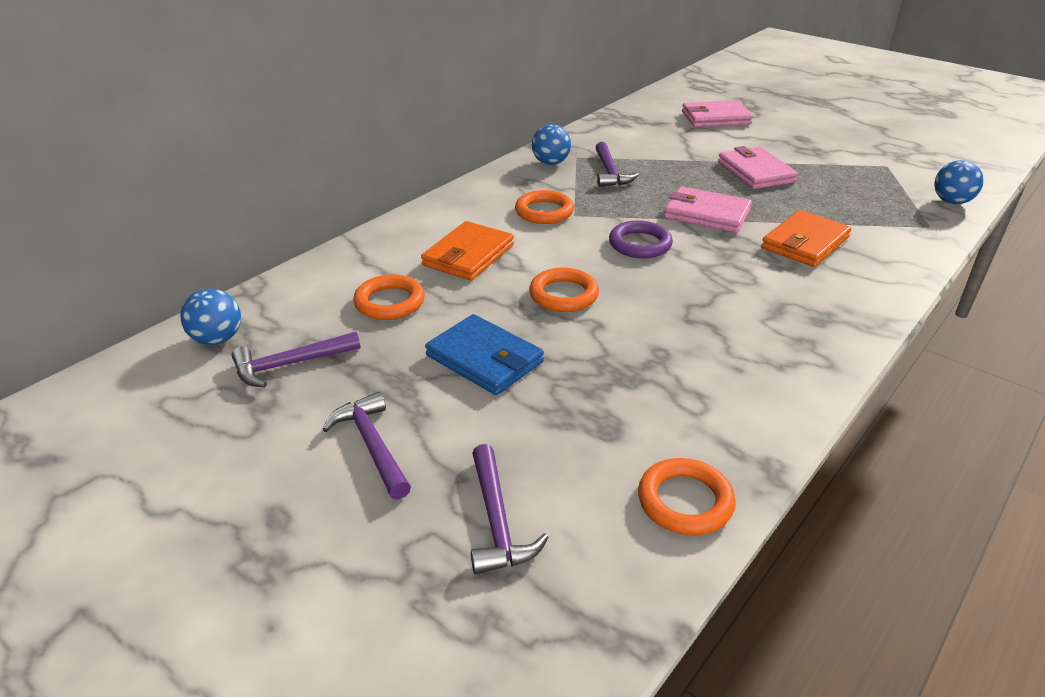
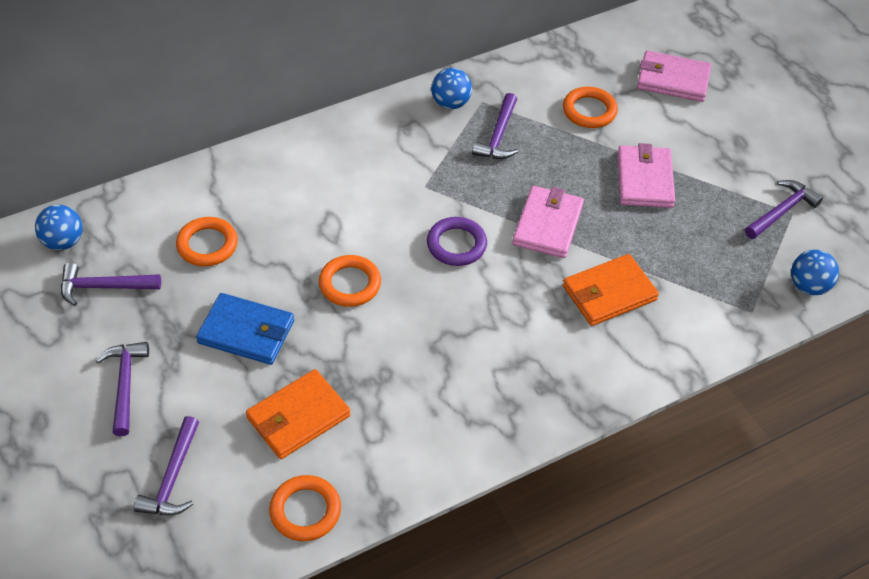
camera: 20 degrees right, 15 degrees up
(468, 255) = (300, 210): orange wallet -> orange wallet (298, 417)
(485, 359) = (246, 332): blue wallet -> blue wallet turned 45 degrees counterclockwise
(544, 212) = (399, 173): orange ring -> orange ring (589, 111)
(706, 214) = (547, 225): pink wallet -> pink wallet turned 60 degrees clockwise
(878, 166) = (782, 211): none -> purple hammer

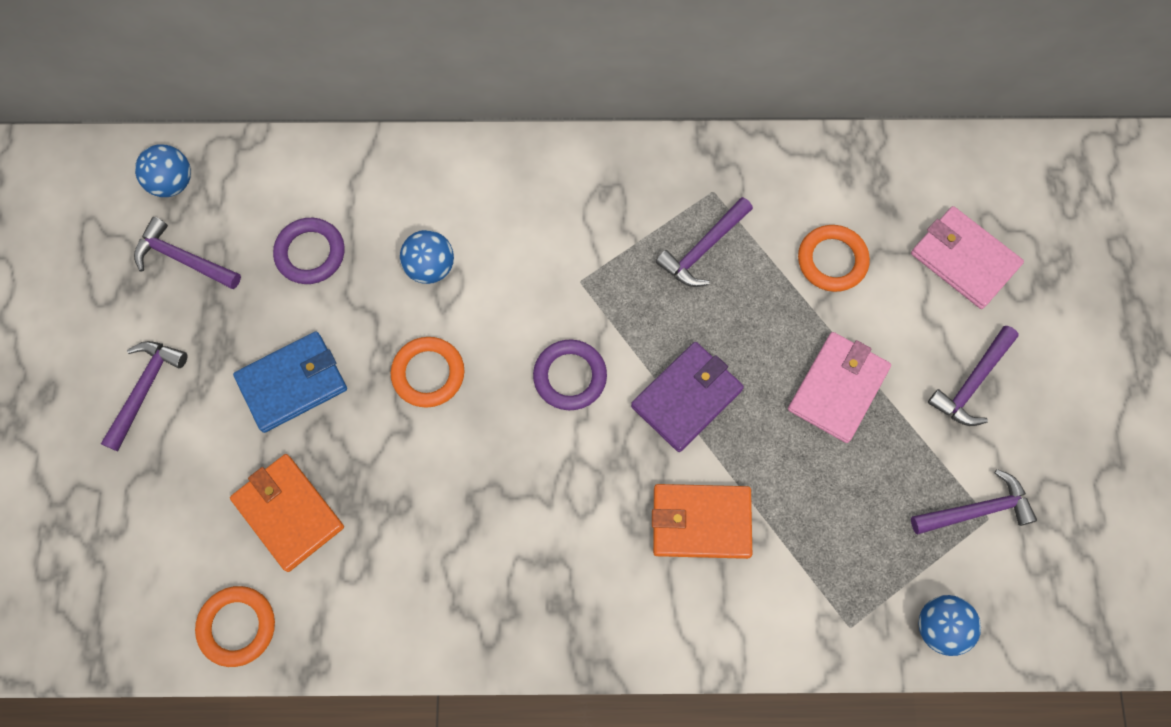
camera: 30 degrees right, 20 degrees up
(173, 478) = (135, 522): purple hammer -> purple hammer (972, 383)
(207, 245) = (310, 253): orange ring -> purple ring
(246, 332) = (292, 383): blue wallet -> blue wallet turned 75 degrees counterclockwise
(298, 417) = (288, 513): orange wallet -> orange wallet turned 60 degrees clockwise
(450, 103) = (675, 178): blue ball -> blue ball (430, 267)
(547, 225) = (686, 398): pink wallet -> purple wallet

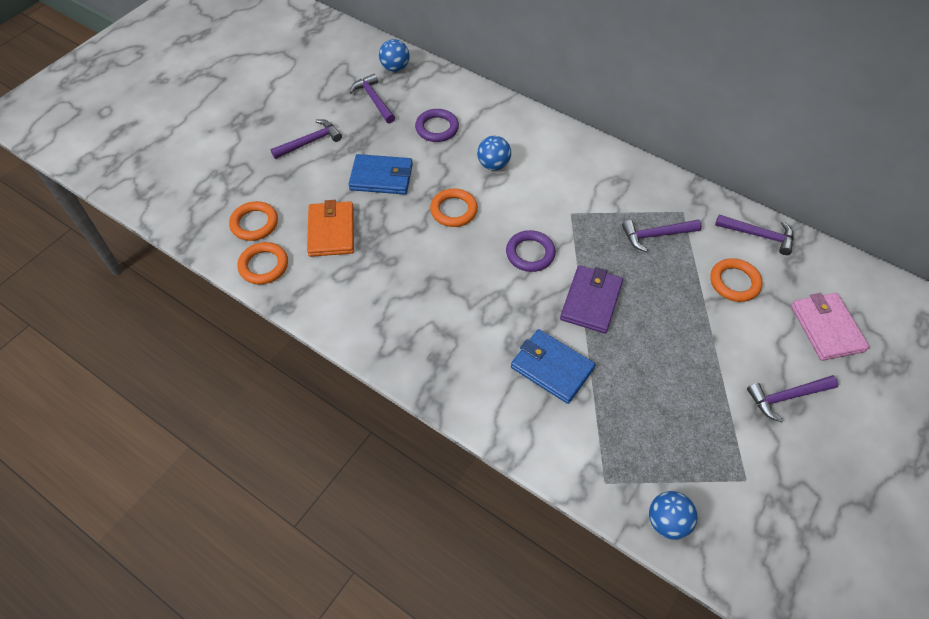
camera: 35 degrees right, 15 degrees down
(171, 572) = (254, 223): none -> orange ring
(686, 398) = (591, 301): purple wallet -> purple wallet turned 60 degrees counterclockwise
(701, 522) = (552, 368): orange wallet -> blue wallet
(838, 388) = (691, 349): pink wallet -> none
(977, 510) = (741, 470): purple hammer -> purple hammer (759, 235)

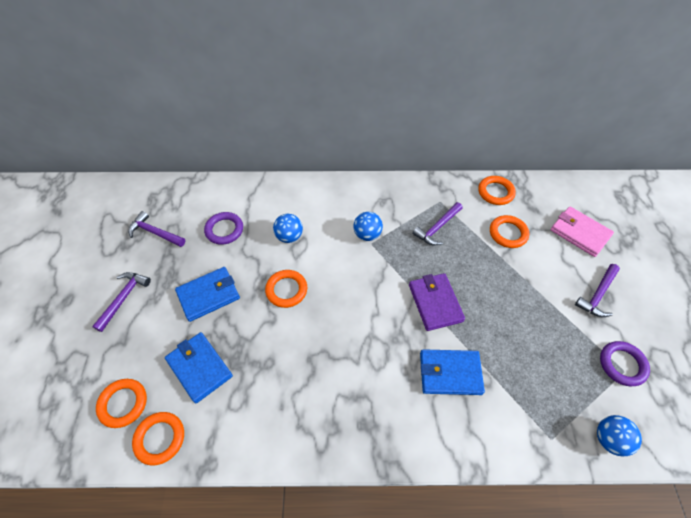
camera: 35 degrees left, 0 degrees up
(331, 231) = (199, 368): orange wallet -> blue wallet
(395, 68) = (154, 197): blue ball -> blue ball (367, 234)
(530, 253) = (367, 291): purple ring -> purple ring (622, 364)
(759, 235) = (495, 192): purple hammer -> orange ring

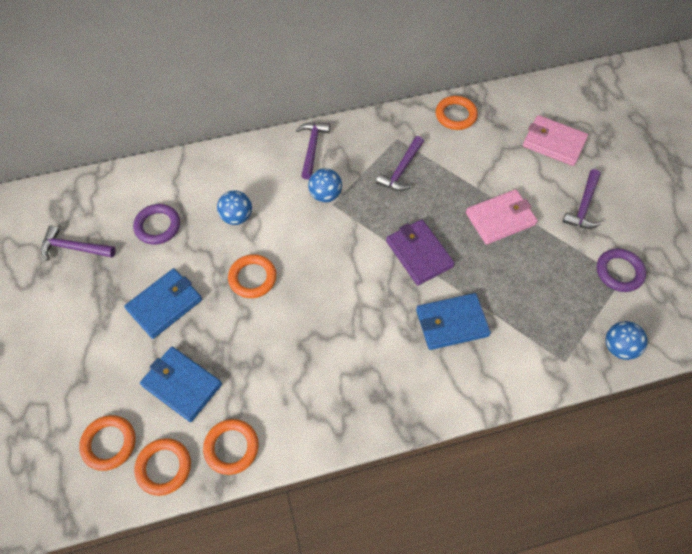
camera: 15 degrees left, 5 degrees up
(124, 298) = (65, 331): purple hammer -> purple hammer (312, 148)
(508, 233) = (479, 160): orange ring -> orange ring (231, 447)
(516, 289) = (500, 218): none -> pink wallet

